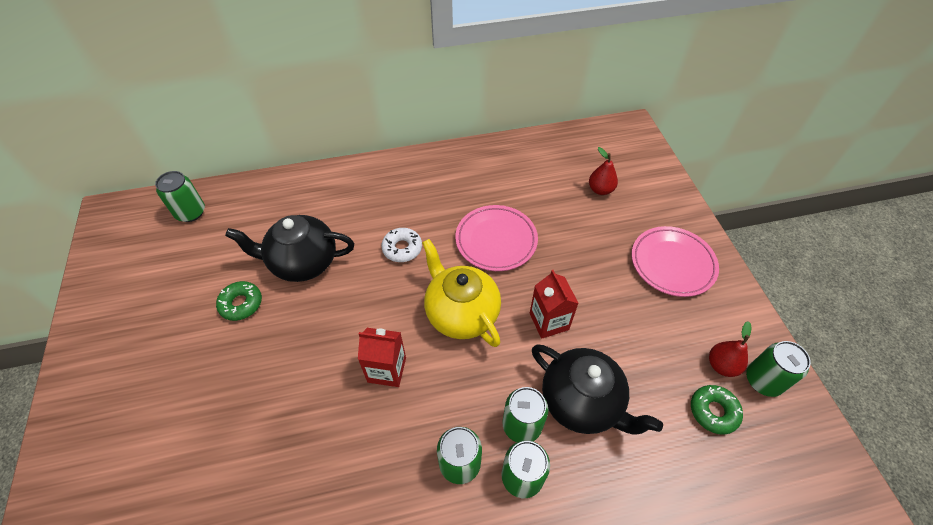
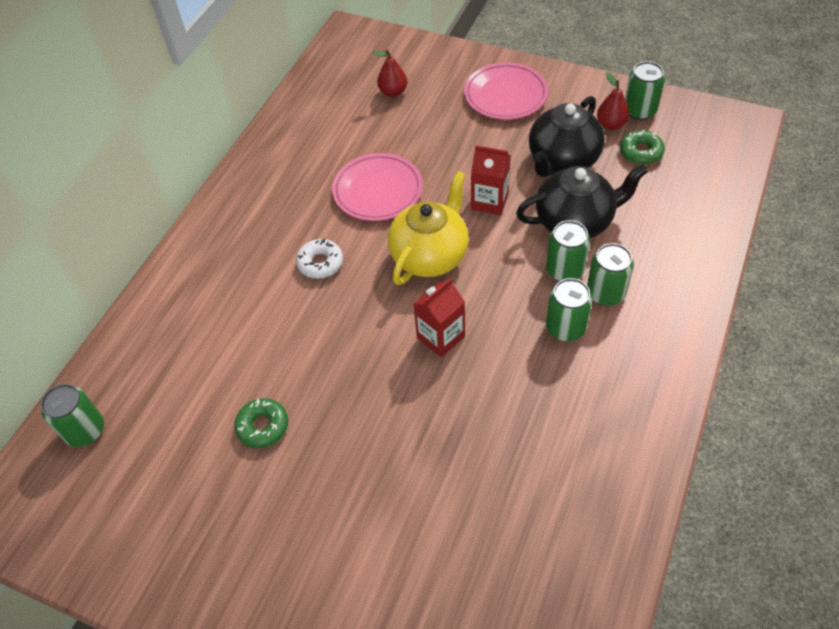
camera: 50 degrees left, 0 degrees up
(303, 262) = (260, 351): black teapot -> black teapot (562, 160)
(461, 313) = (430, 255): yellow teapot -> yellow teapot turned 120 degrees clockwise

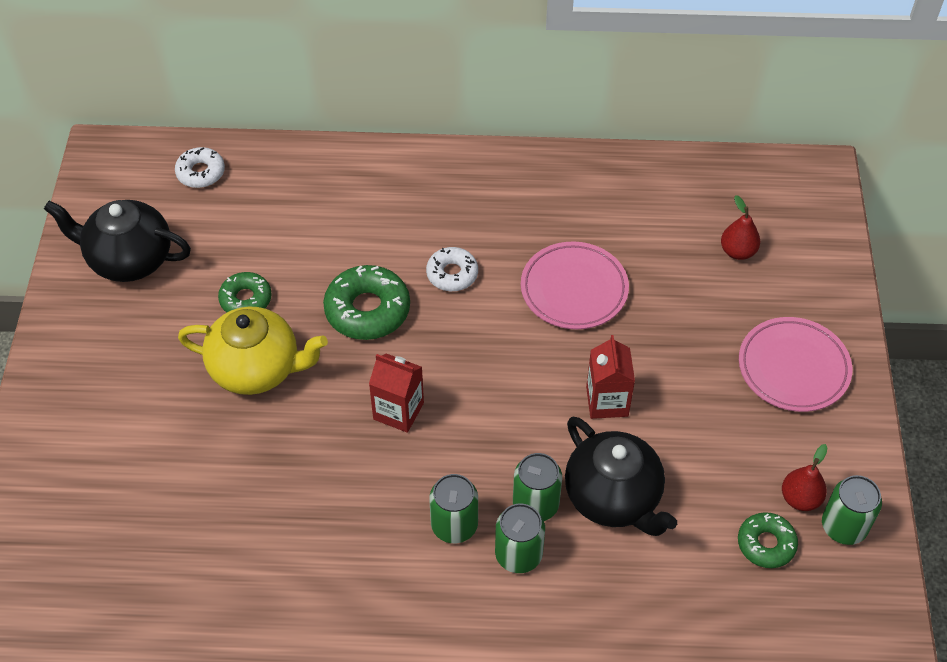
camera: 65 degrees right, 0 degrees up
(85, 430) = (201, 172): green can -> white donut
(326, 332) = (367, 310): none -> green donut
(430, 255) = (503, 368): yellow teapot -> yellow teapot (257, 369)
(562, 160) = (708, 459): black teapot -> black teapot (129, 259)

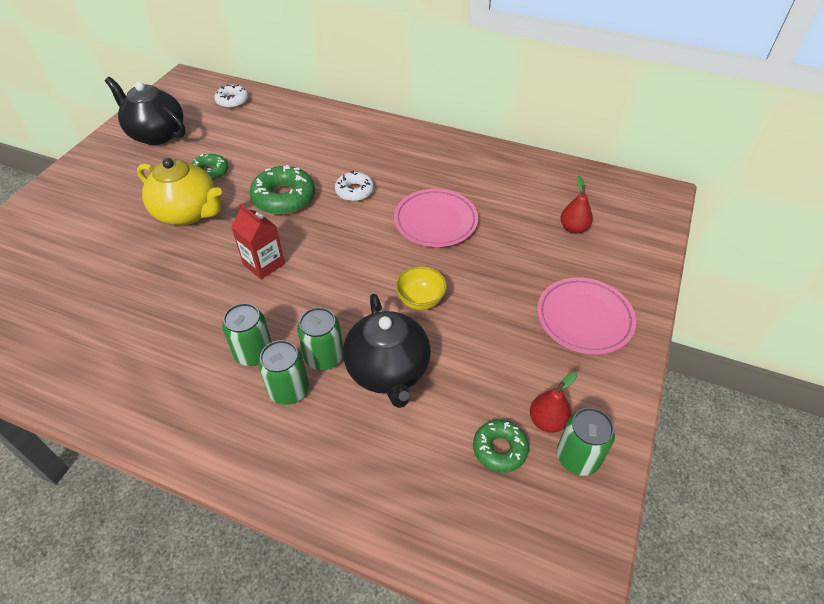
camera: 20 degrees right, 5 degrees down
(607, 401) = (420, 300): red carton -> yellow bowl

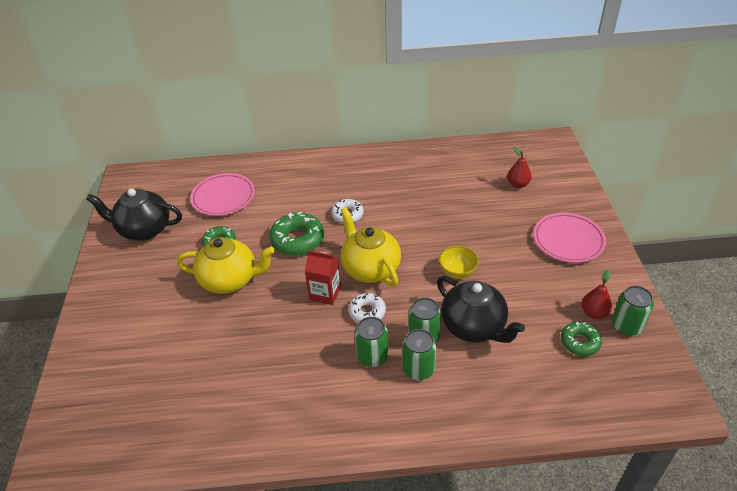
camera: 25 degrees left, 5 degrees down
(232, 101) = (186, 180): white donut -> white donut (367, 312)
(330, 257) = (370, 268): none -> yellow teapot
(435, 221) = (424, 214): pink plate -> pink plate (223, 197)

